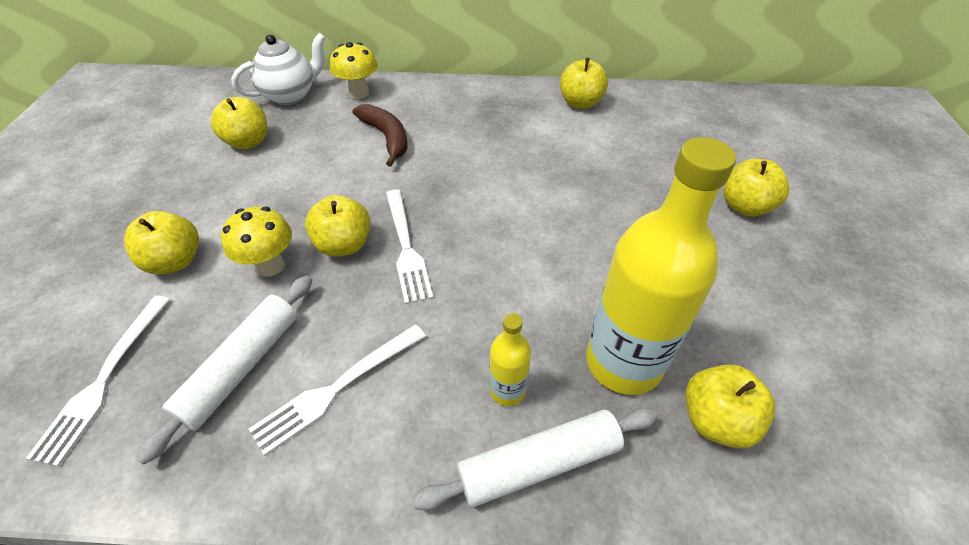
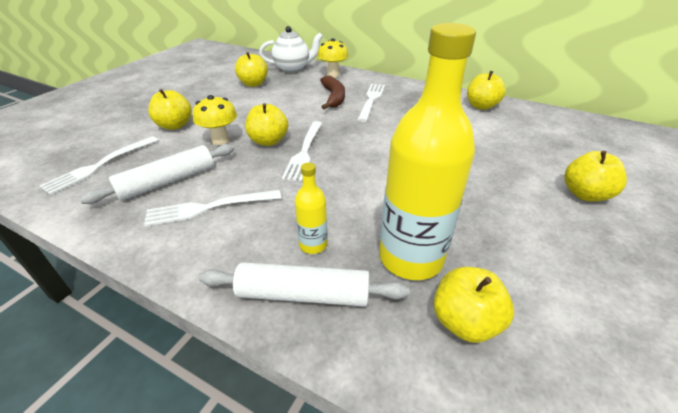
camera: 25 degrees right, 10 degrees down
(440, 128) = (371, 100): none -> white fork

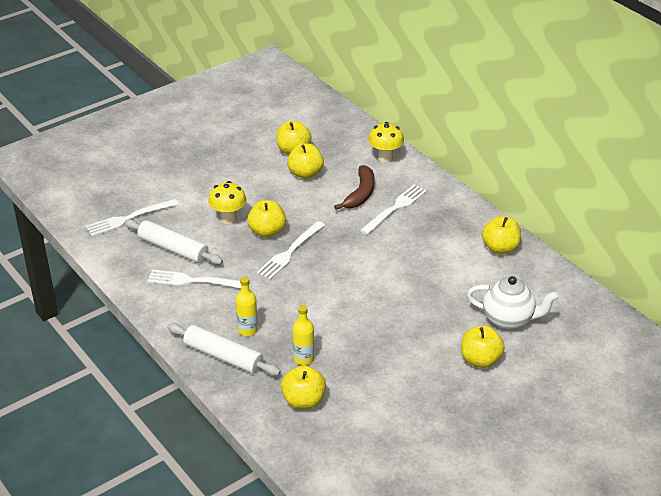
camera: 25 degrees right, 0 degrees up
(168, 181) = (173, 249): white rolling pin -> white rolling pin turned 45 degrees clockwise
(175, 125) = (197, 190): yellow apple -> yellow apple (305, 173)
(293, 68) = (348, 135): white teapot -> white teapot (509, 319)
(411, 258) = (303, 358): yellow bottle -> yellow bottle, size x0.46

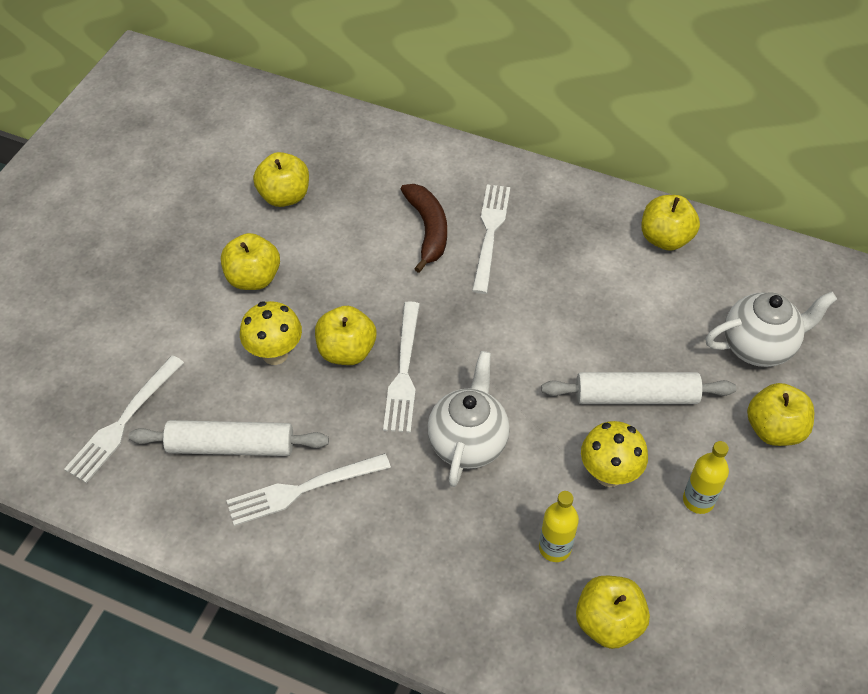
camera: 30 degrees left, 15 degrees up
(223, 356) = (442, 604): white rolling pin -> white rolling pin (636, 396)
(247, 330) = (442, 538): yellow bottle -> yellow bottle (698, 500)
(297, 296) = (468, 442): none -> white teapot
(305, 173) = (329, 228): yellow apple -> yellow apple (253, 278)
(385, 158) = (417, 157): yellow mushroom -> yellow mushroom (609, 474)

